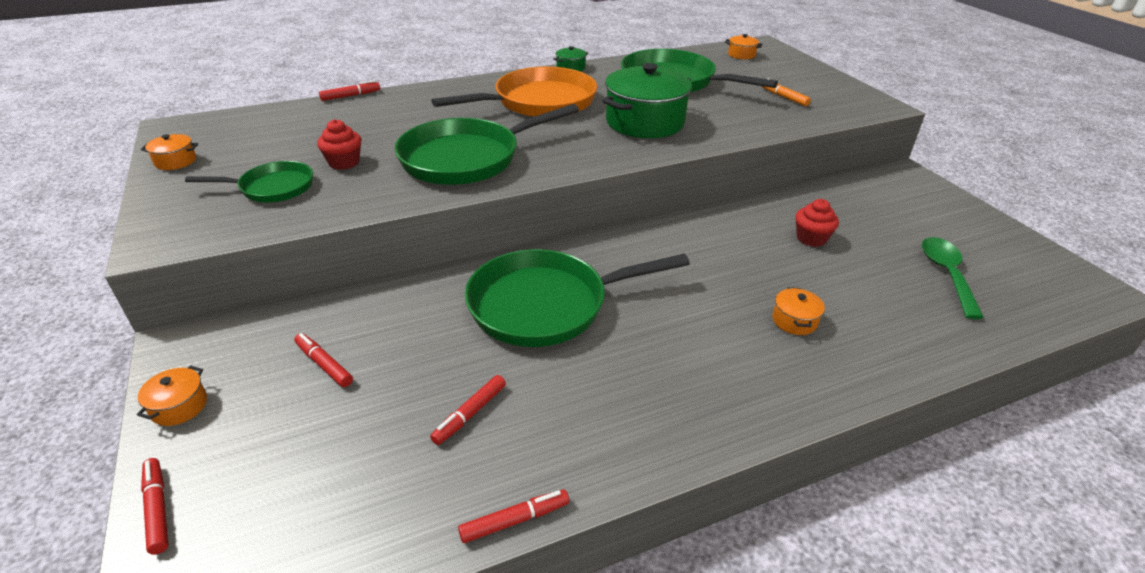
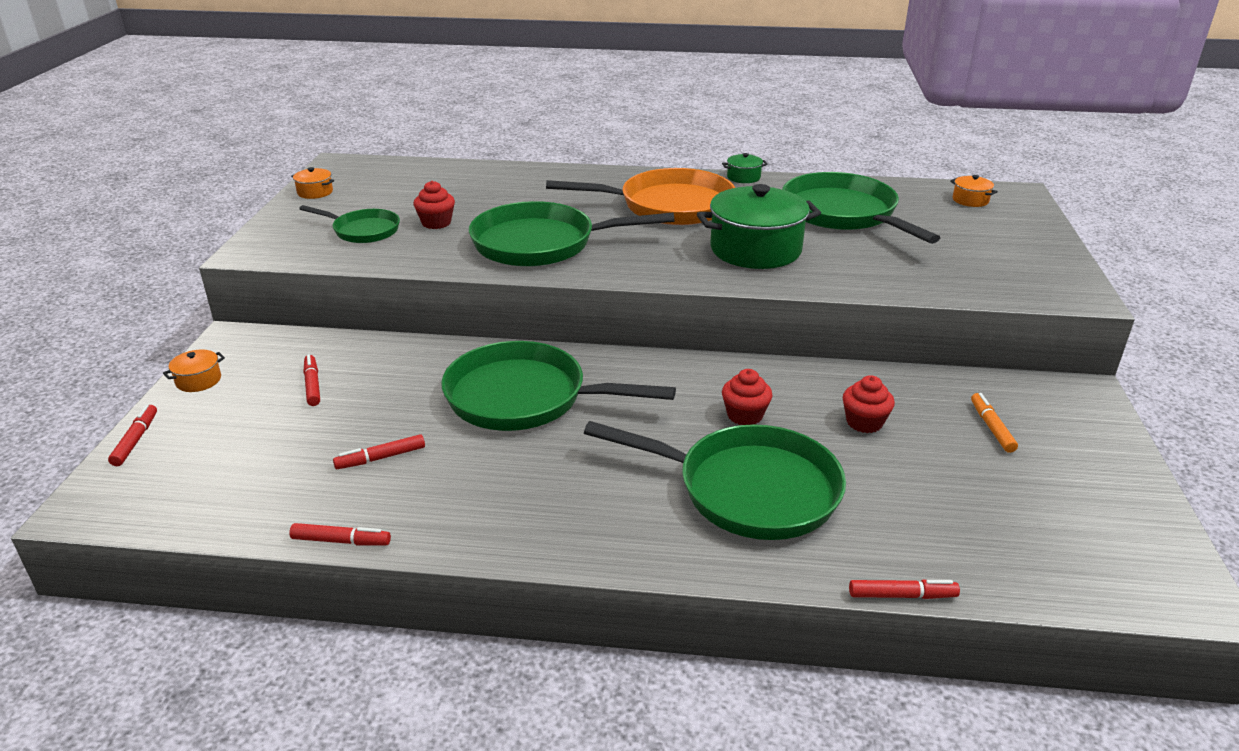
camera: 30 degrees right, 5 degrees down
(351, 96) = (501, 164): red marker -> red marker (902, 595)
(730, 260) = (745, 415): none -> red cupcake
(784, 97) = (959, 259): orange marker -> orange marker (991, 427)
(794, 321) = (747, 489): orange pot -> green pan
(946, 274) = (989, 508): green spoon -> none

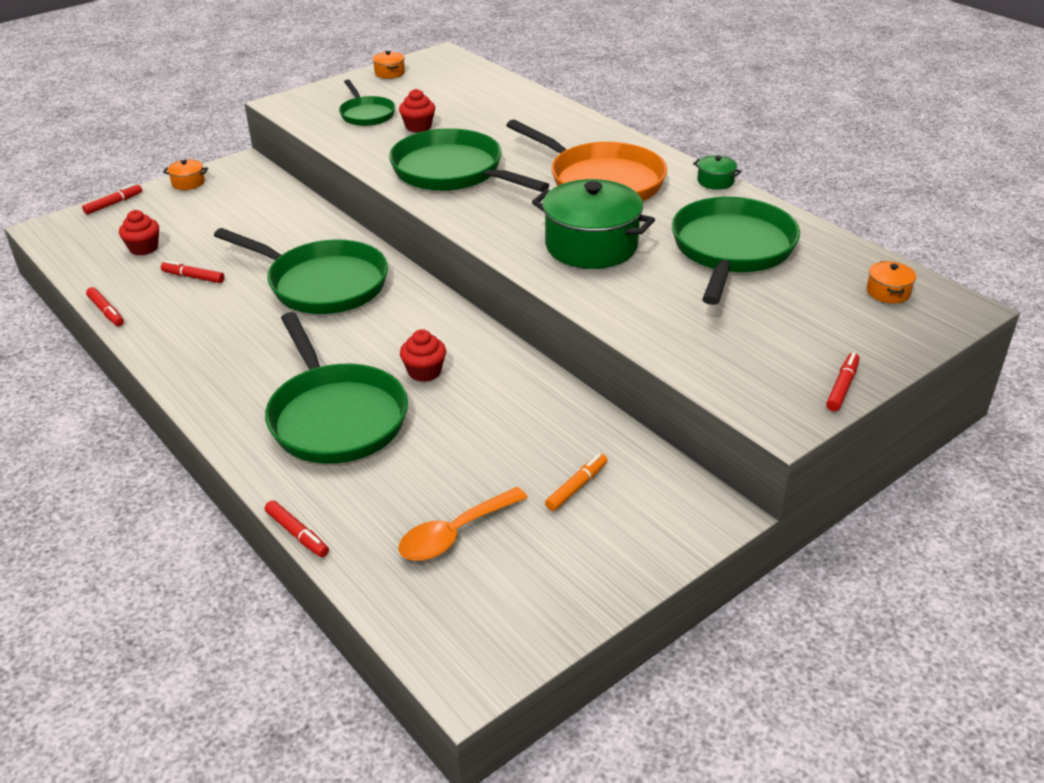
camera: 45 degrees right, 5 degrees up
(312, 385) = (232, 214): red marker -> red marker (842, 387)
(525, 397) = (322, 284): green pan -> green pan turned 150 degrees clockwise
(864, 422) = (492, 425): red cupcake -> red cupcake (144, 248)
(993, 511) = (455, 534): none -> orange spoon

